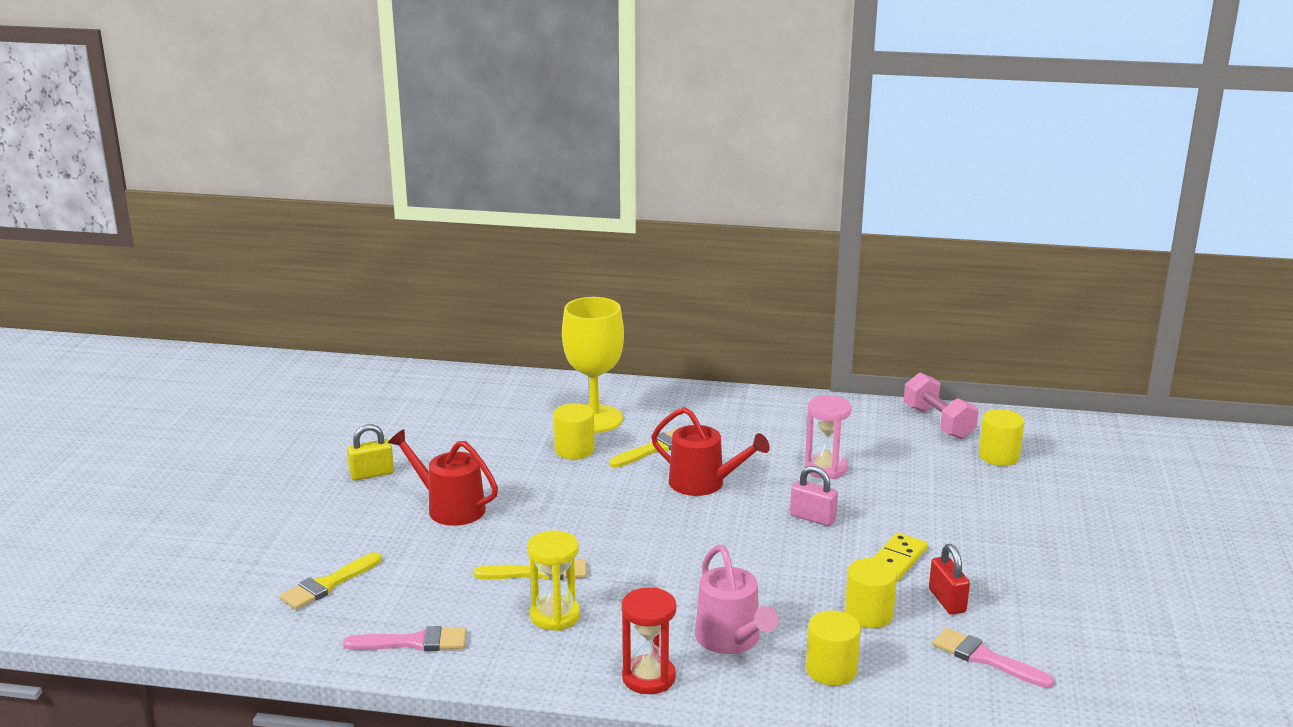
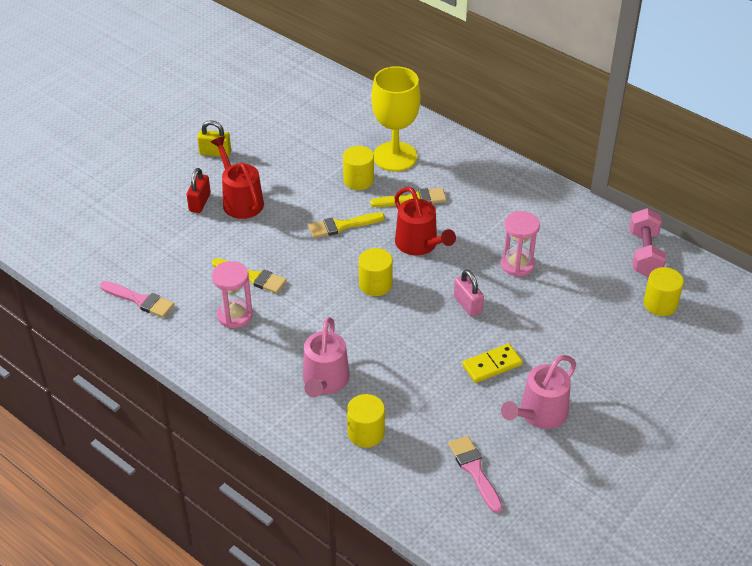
camera: 30 degrees right, 20 degrees up
(328, 584) = (125, 235): yellow brush -> yellow brush (342, 226)
(555, 616) = (235, 315): yellow hourglass -> pink hourglass
(648, 678) = (250, 387): red hourglass -> none
(868, 614) = (430, 401): yellow cylinder -> yellow cylinder (375, 284)
(947, 601) = (494, 414): red padlock -> red padlock (200, 202)
(992, 584) = (539, 414): none -> pink watering can

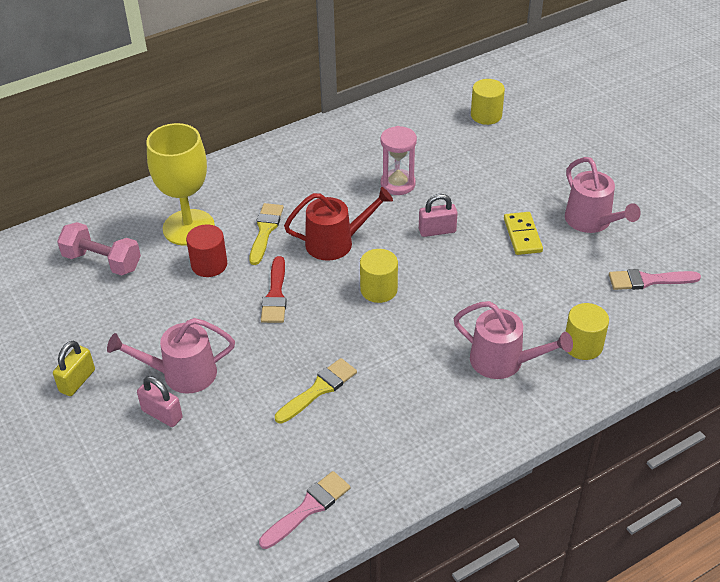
camera: 70 degrees left, 0 degrees up
(200, 202) = (162, 414): red padlock -> pink padlock
(235, 315) = (374, 418): pink hourglass -> none
(240, 201) = (182, 374): red watering can -> pink watering can
(342, 226) = (275, 295): yellow brush -> red brush
(358, 180) = (209, 265): yellow cylinder -> red cylinder
(644, 254) = (421, 106): pink dumbbell -> pink dumbbell (102, 262)

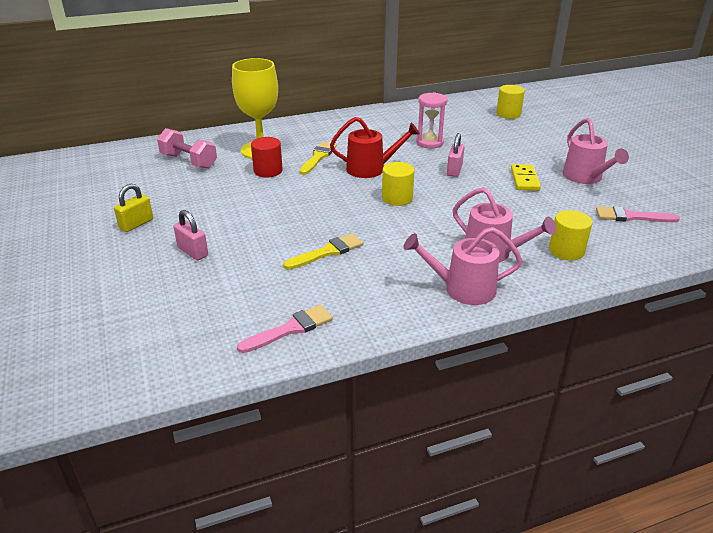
camera: 10 degrees right, 10 degrees down
(182, 374) = (220, 229): pink watering can -> pink watering can (463, 289)
(275, 295) = (312, 192): red brush -> none
(437, 231) = (454, 170): pink padlock -> pink padlock turned 75 degrees counterclockwise

